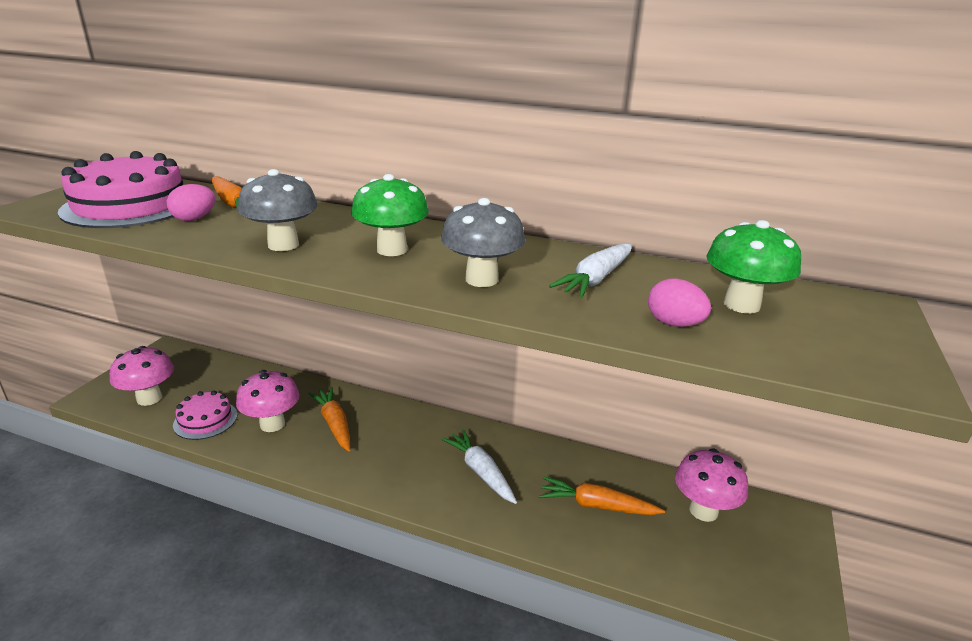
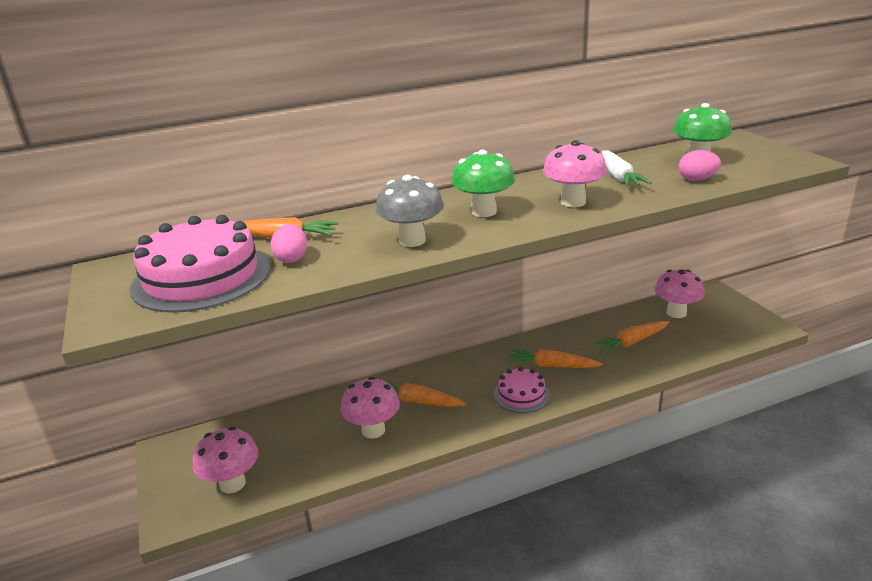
camera: 40 degrees left, 0 degrees up
(205, 420) = (315, 462): pink cake -> pink cake (521, 394)
(480, 472) = (551, 366): white carrot -> orange carrot
(482, 279) = (573, 202): grey mushroom -> pink mushroom

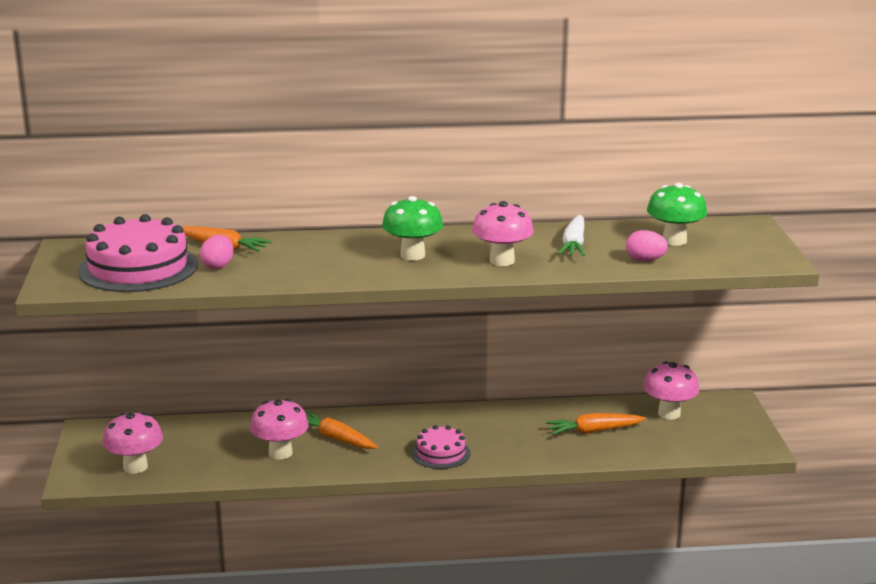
camera: 15 degrees right, 5 degrees down
(412, 241) = (327, 269): grey mushroom -> none
(551, 366) = (491, 435): orange carrot -> none

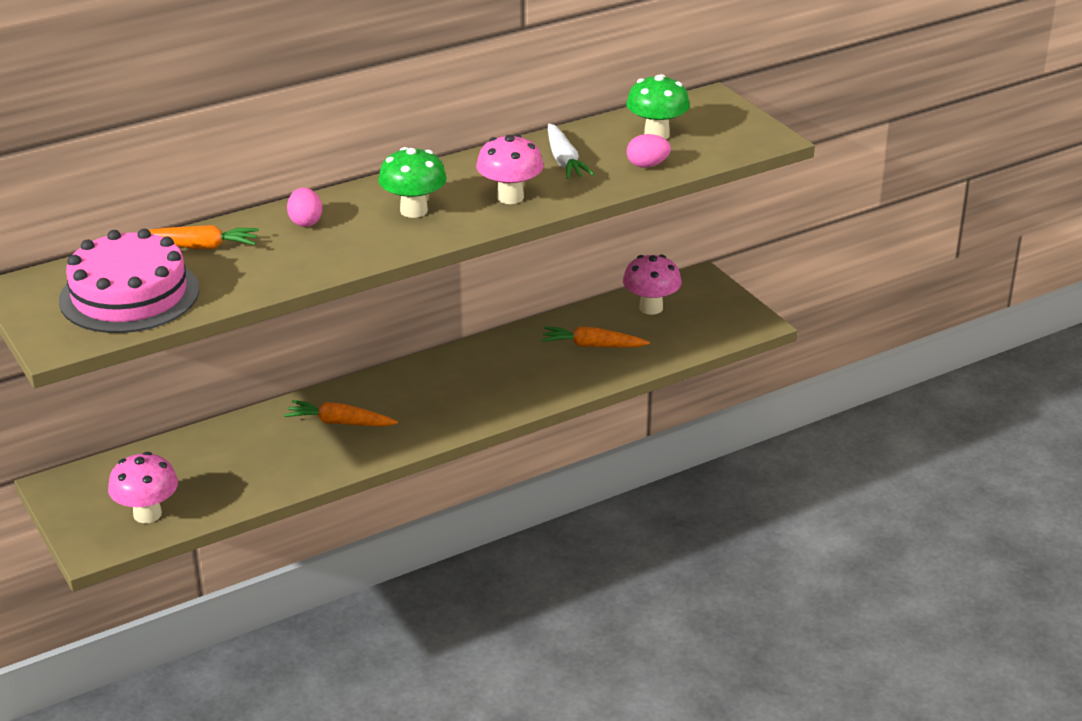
camera: 25 degrees left, 10 degrees up
(218, 266) = (217, 272): pink egg -> pink egg (305, 222)
(280, 453) = (294, 455): pink mushroom -> none
(441, 453) = (460, 410): pink cake -> none
(594, 431) = (593, 346): orange carrot -> orange carrot turned 45 degrees clockwise

